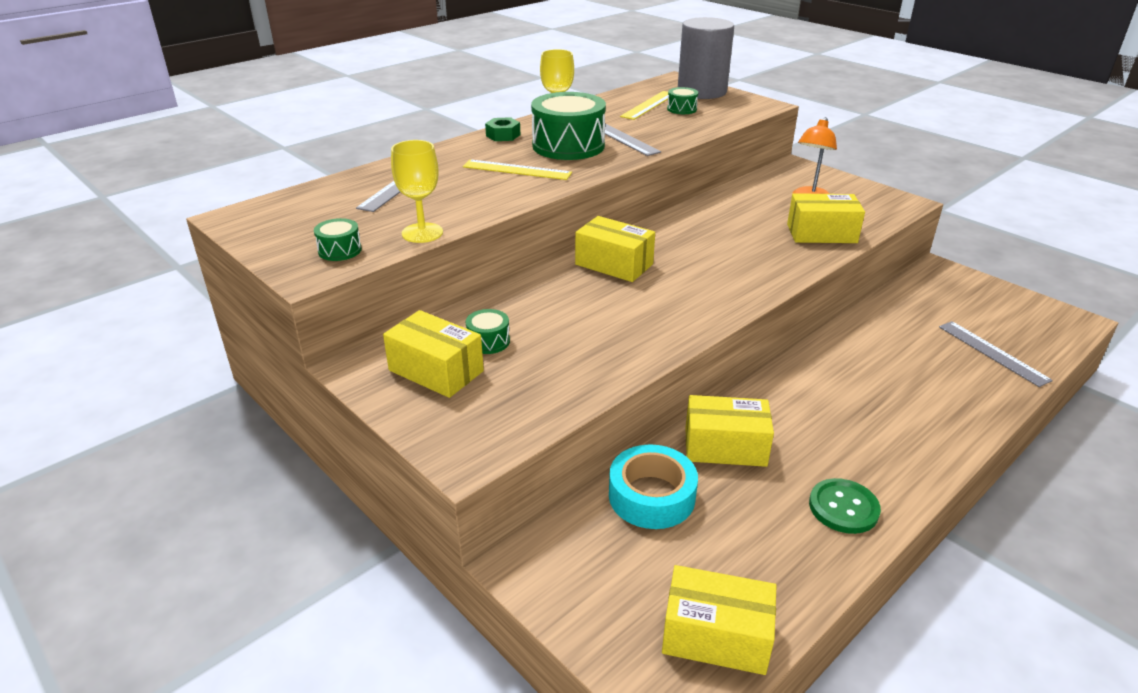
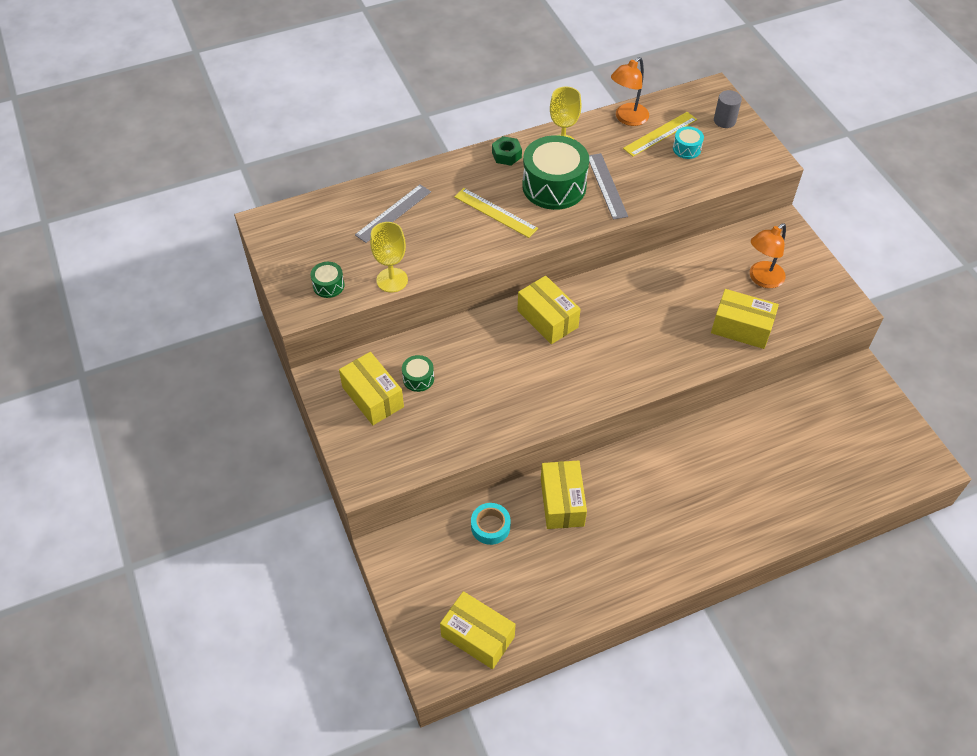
camera: 20 degrees right, 20 degrees up
(609, 101) = (627, 118): none -> orange lamp
(651, 496) = (490, 526): turquoise tape -> turquoise tape, size x0.66
(681, 109) = (686, 149): green drum -> turquoise drum
(701, 91) = (724, 120): grey cylinder -> grey cylinder, size x0.46
(725, 446) = (562, 502): yellow box -> yellow box turned 60 degrees clockwise
(843, 508) = (612, 577): green button -> none
(992, 353) = (829, 478): grey ruler -> none

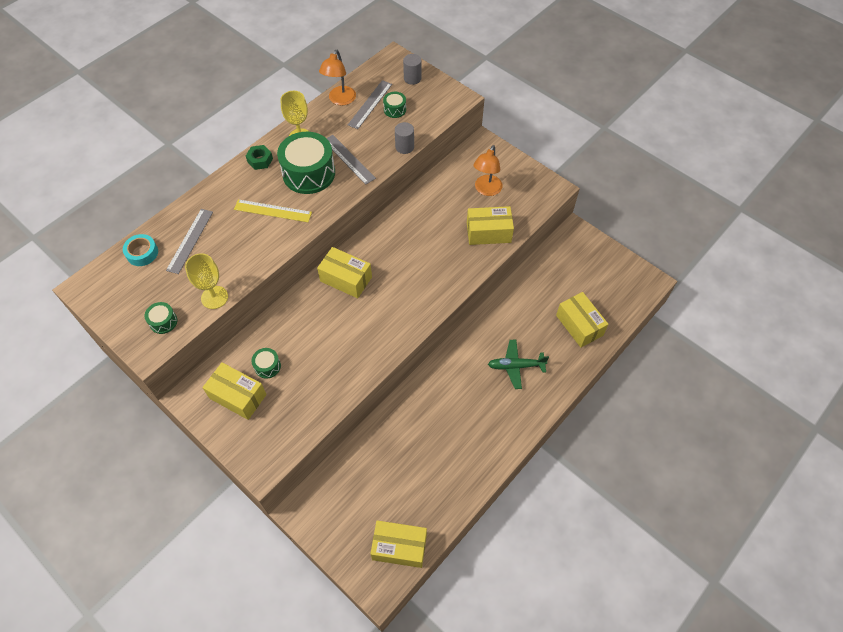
camera: 25 degrees left, 5 degrees up
(490, 526) = (370, 457): turquoise tape -> turquoise tape (142, 253)
(562, 502) = (414, 414): yellow box -> yellow box (579, 325)
(660, 134) = (370, 104): yellow ruler -> grey ruler
(678, 193) = (404, 147): none -> grey cylinder
(686, 149) = (395, 109): turquoise drum -> green drum
(709, 497) = (515, 366): none -> green plane

